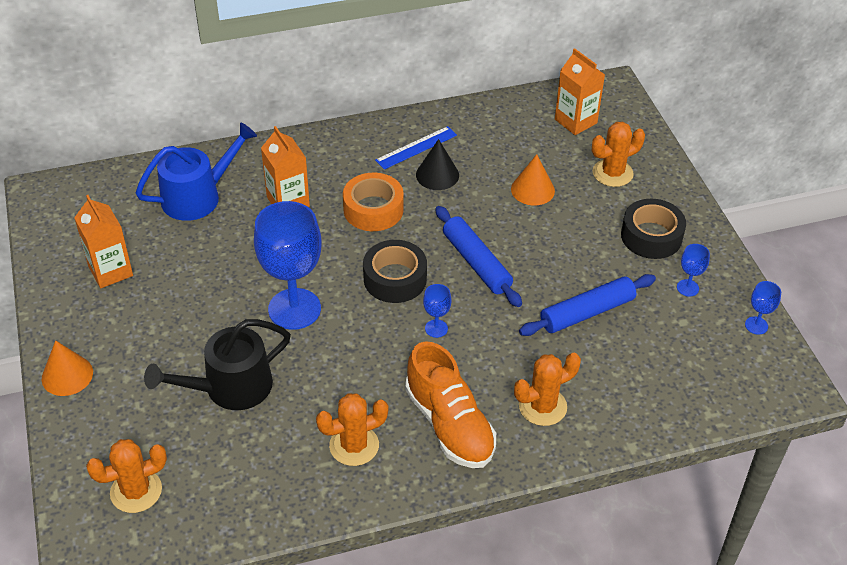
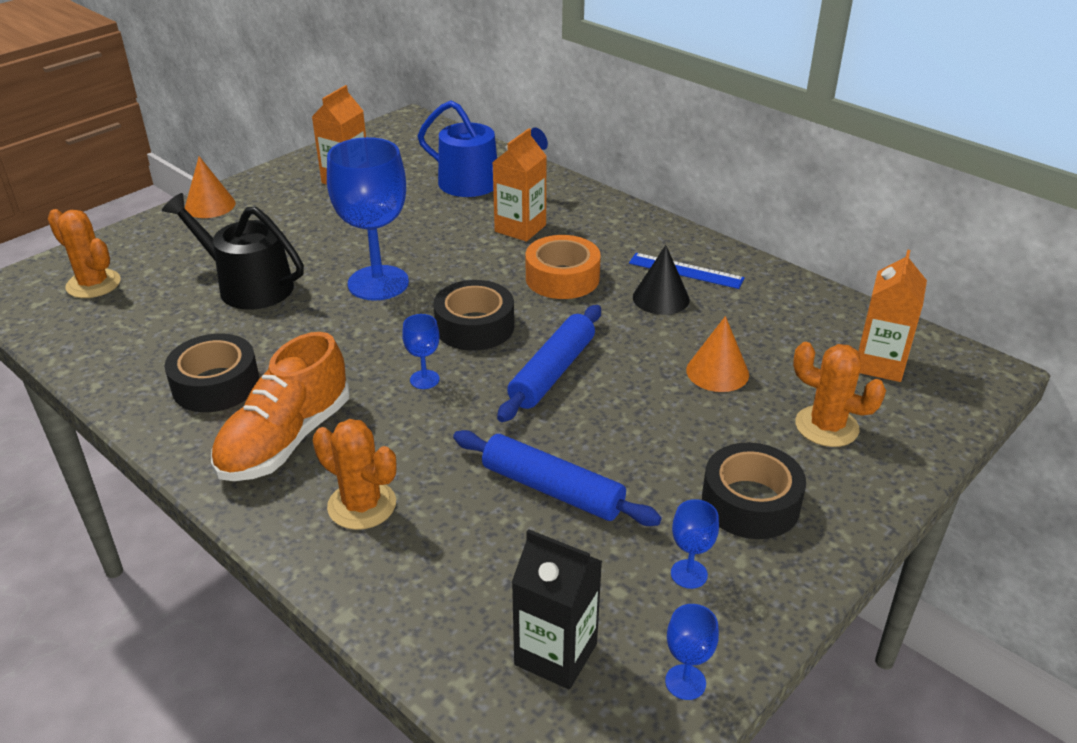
camera: 60 degrees right, 10 degrees down
(354, 445) = (216, 384): orange cactus -> black tape
(711, 367) = (555, 654): none -> black carton

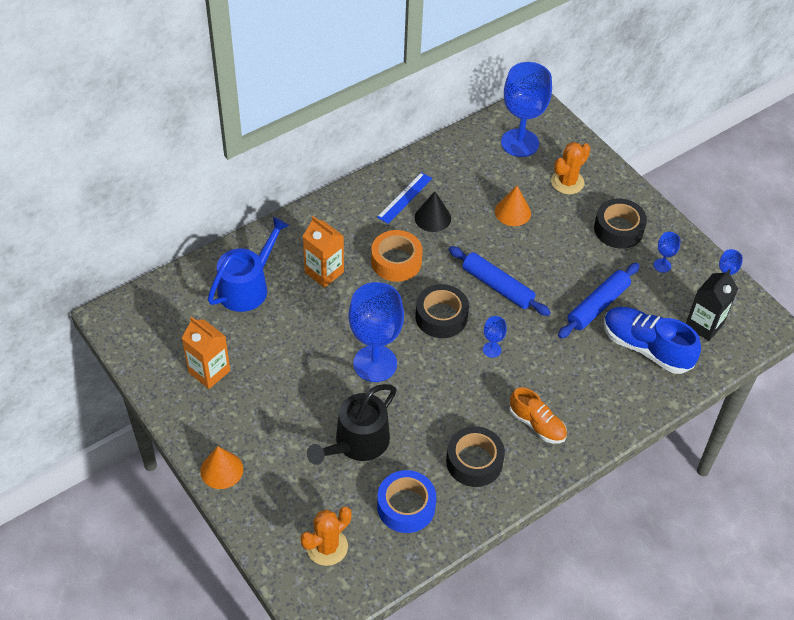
camera: 80 degrees left, 15 degrees up
(145, 334) = (406, 506): none -> blue tape
(285, 440) = (537, 424): orange shoe -> orange shoe, size x0.64
(362, 505) = (598, 390): orange cactus -> none
(472, 563) = (646, 348): none -> blue shoe
(879, 364) = (520, 143): orange carton -> blue goblet

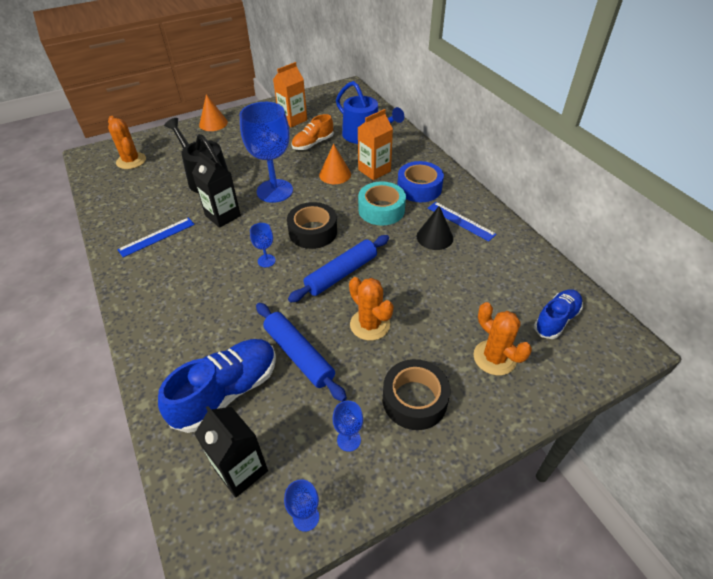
camera: 100 degrees right, 5 degrees down
(396, 261) = (381, 210): orange tape -> turquoise tape
(406, 506) = (139, 197): blue tape -> blue tape (419, 188)
(428, 405) = (223, 216): none -> black carton
(474, 461) = (157, 237): black tape -> blue ruler
(512, 212) = (443, 298): orange cone -> orange cone (335, 174)
(520, 143) = (556, 320): blue goblet -> blue shoe
(537, 424) = (173, 281): orange shoe -> orange shoe (313, 144)
(554, 260) = (370, 324): none -> orange cactus

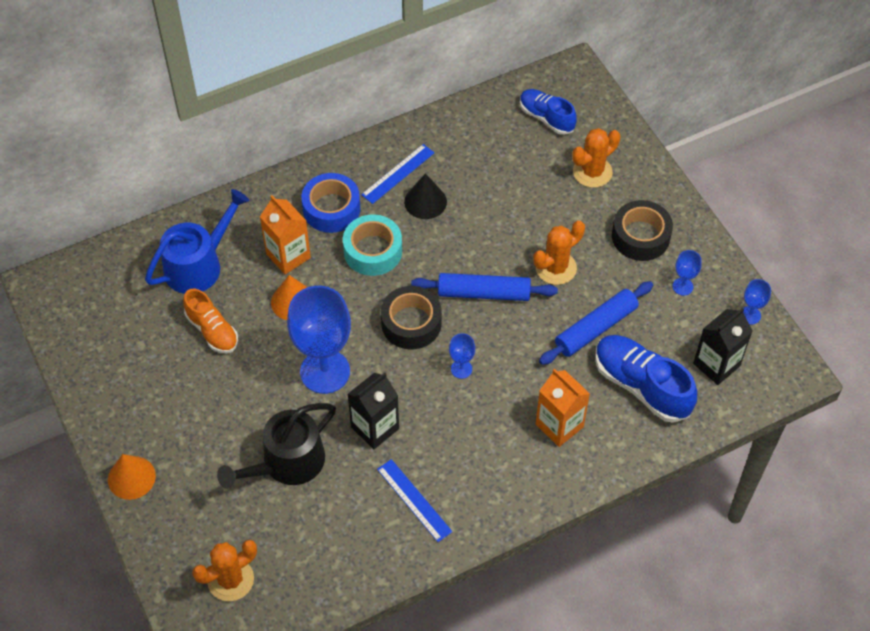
camera: 90 degrees left, 10 degrees up
(293, 120) = (138, 361): orange carton -> orange carton (559, 425)
(341, 274) = (484, 293): blue rolling pin -> blue rolling pin turned 45 degrees counterclockwise

